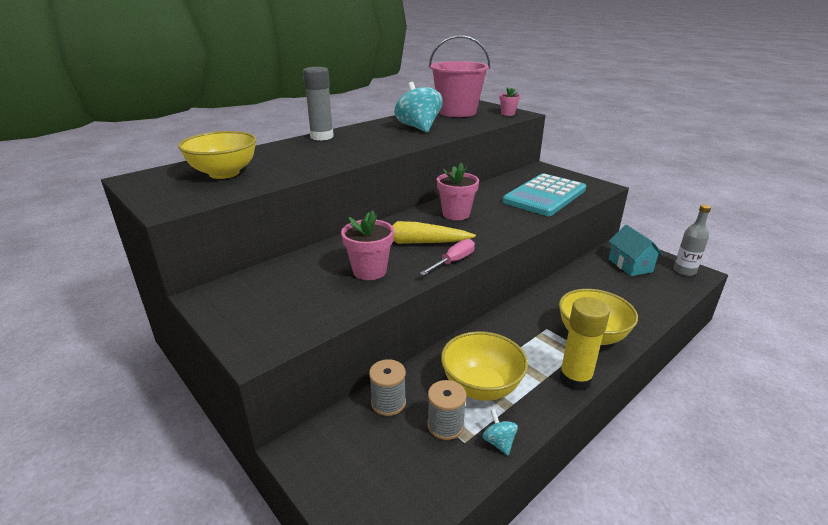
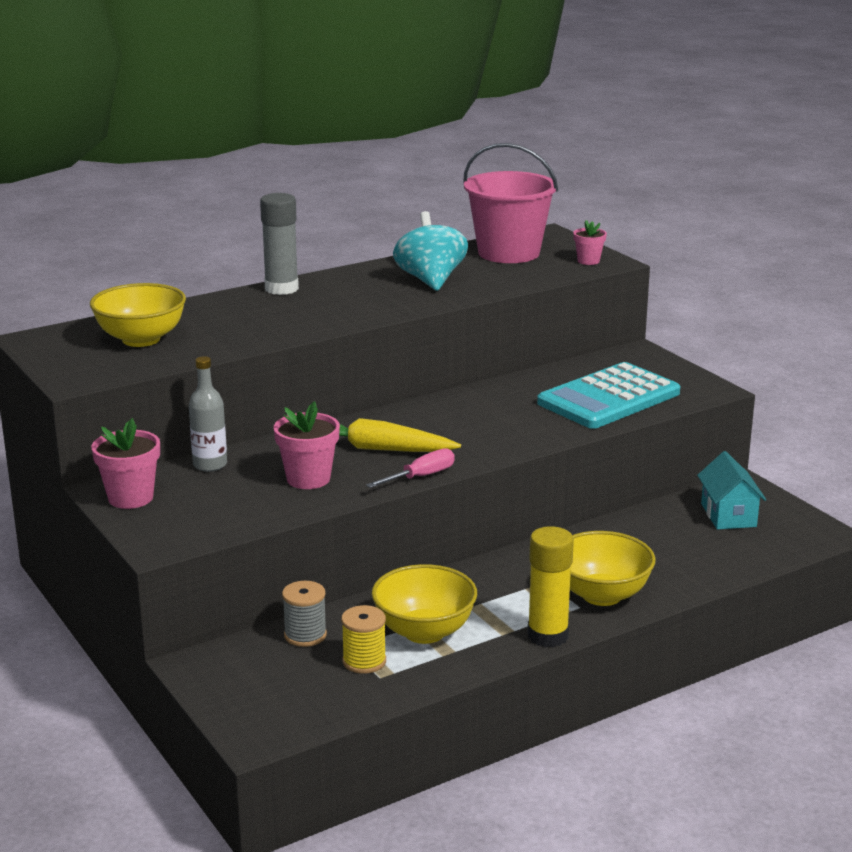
camera: 10 degrees right, 5 degrees down
(445, 425) = (364, 661): grey spool -> yellow spool
(456, 214) = (458, 415): pink flower pot -> pink flower pot (130, 498)
(498, 442) = (418, 681): turquoise spinning top -> none
(684, 271) = (807, 530): grey bottle -> grey bottle (210, 465)

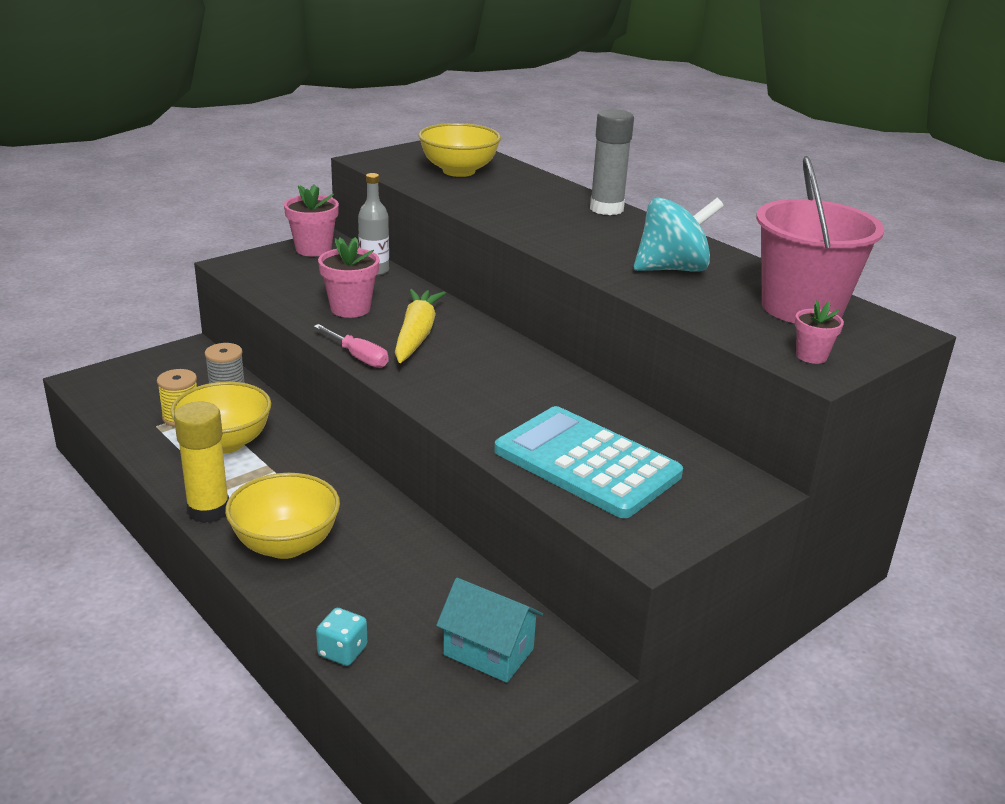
camera: 80 degrees right, 5 degrees up
(728, 515) = (488, 652): turquoise house -> turquoise house turned 45 degrees clockwise
(736, 570) = (342, 651): none -> turquoise dice

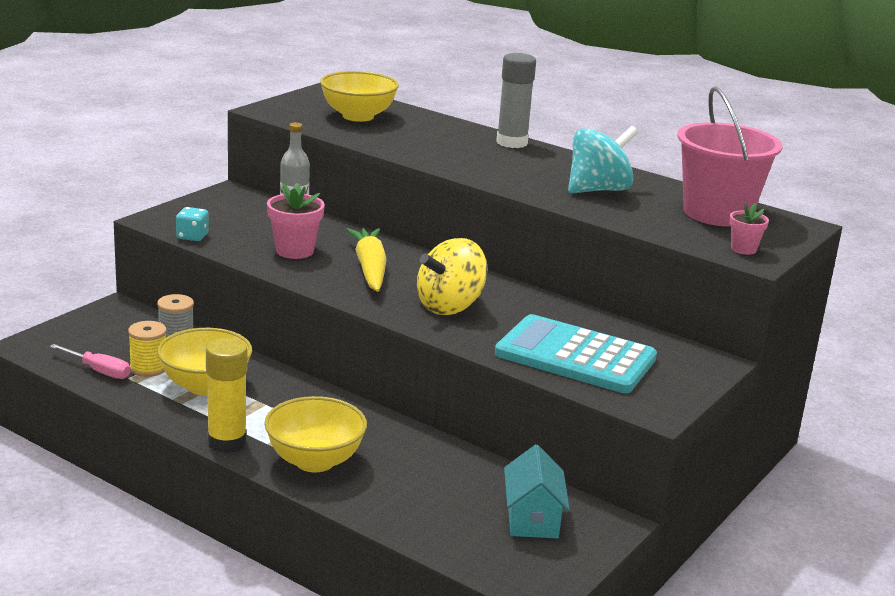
camera: 15 degrees left, 5 degrees down
(313, 249) = (222, 200): pink flower pot -> none
(342, 651) = (412, 533): turquoise dice -> turquoise dice (192, 236)
(358, 357) = (330, 291): pink screwdriver -> pink screwdriver (99, 371)
(477, 387) = (450, 307): none -> yellow spinning top
(488, 652) = (532, 519): turquoise house -> turquoise house turned 75 degrees clockwise

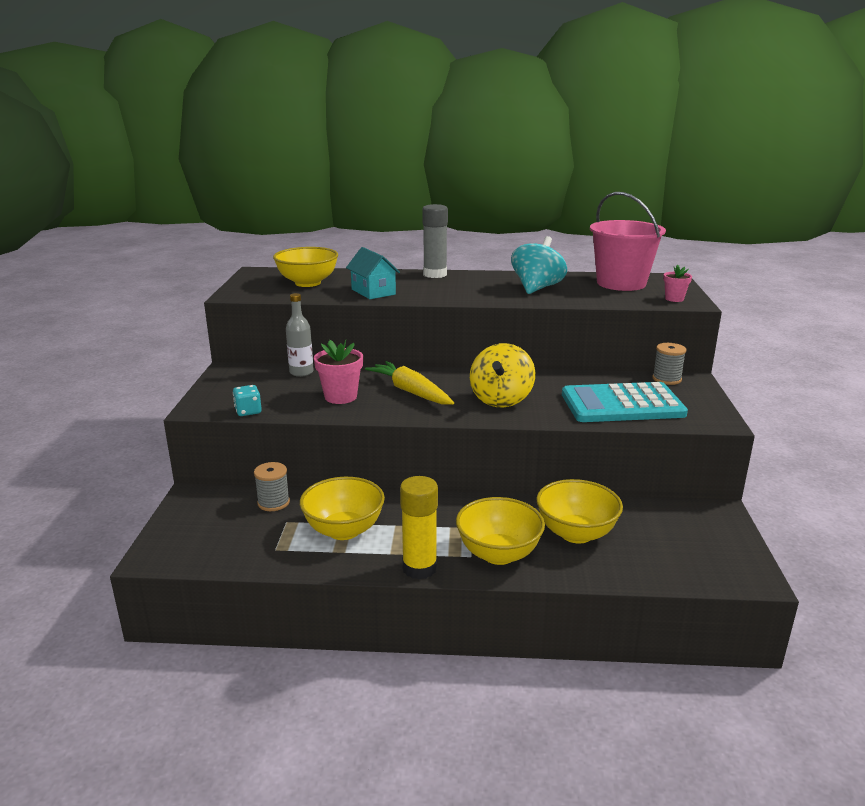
camera: 30 degrees left, 0 degrees up
(99, 371) = (243, 554): pink screwdriver -> none
(148, 368) = (281, 534): yellow spool -> none
(417, 476) = (576, 533): none -> yellow bowl
(532, 519) = (679, 530): turquoise house -> turquoise house (373, 292)
(682, 350) = (666, 379): none -> grey spool

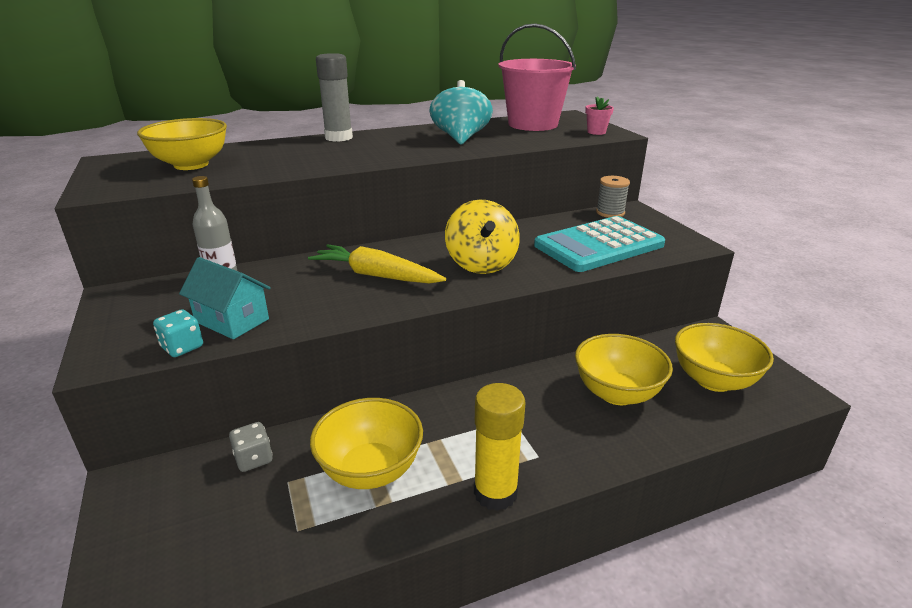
camera: 25 degrees left, 5 degrees up
(273, 503) = (254, 459): grey spool -> grey dice
(340, 397) = (296, 299): pink flower pot -> none
(373, 292) = (285, 164): turquoise house -> turquoise house (232, 320)
(498, 554) = (564, 443): yellow bowl -> yellow bowl (713, 380)

